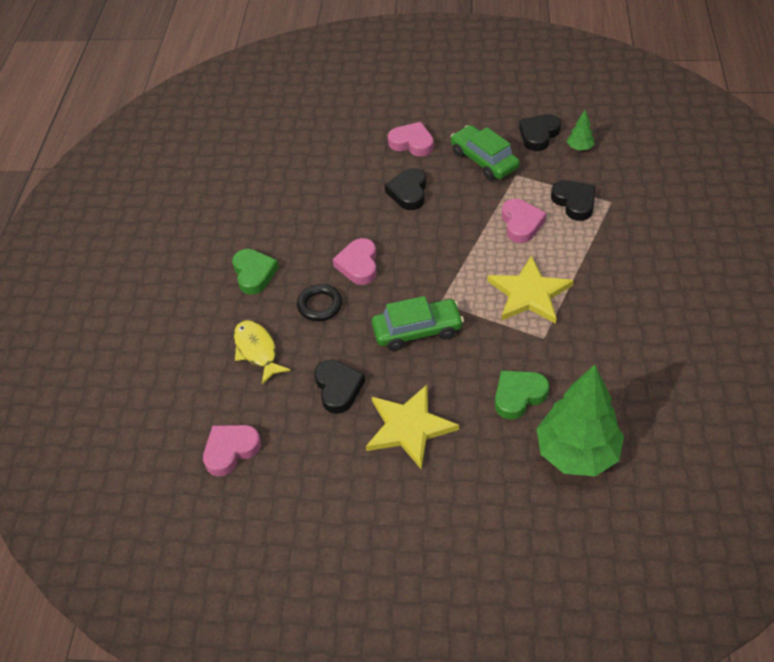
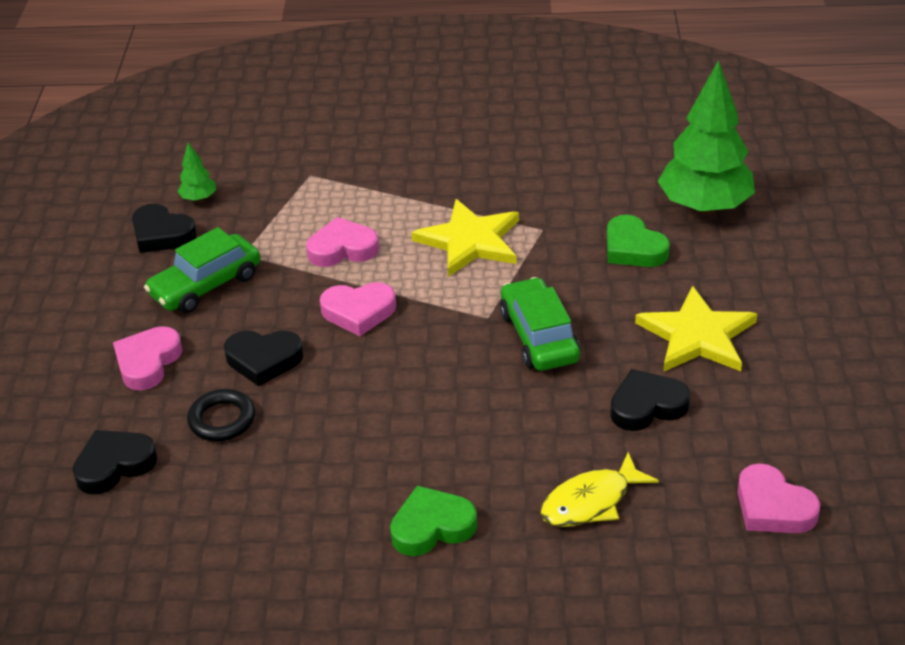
camera: 95 degrees left, 10 degrees down
(320, 305) = (497, 439): black ring -> black ring (222, 419)
(358, 265) = (415, 404): pink heart -> pink heart (358, 312)
(574, 202) = (307, 204): black heart -> black heart (114, 465)

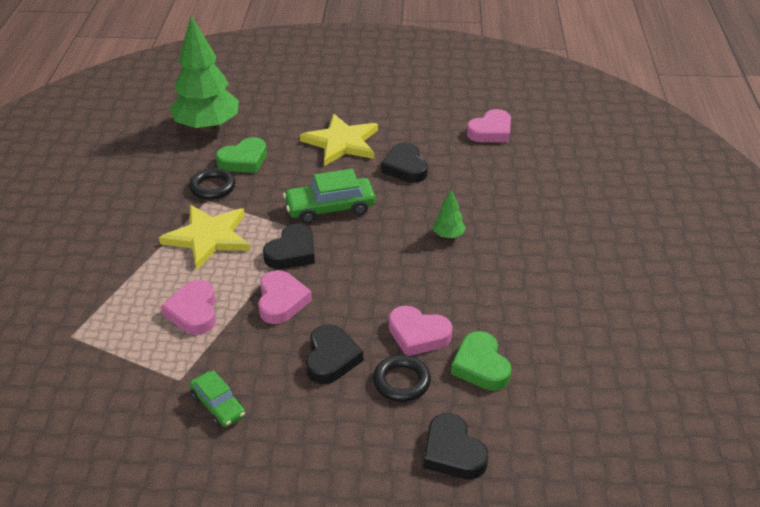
camera: 90 degrees left, 0 degrees up
(148, 362) = (321, 441): pink heart -> pink heart (418, 335)
(162, 234) = (123, 448): black heart -> black heart (292, 252)
(199, 198) = (72, 421): green tree -> green tree (448, 235)
(206, 285) = (218, 405): green car -> green car, size x0.62
(432, 527) = (513, 264): green heart -> green heart (480, 366)
(569, 230) = (212, 187): none -> black ring
(591, 501) = (488, 195): yellow fish -> none

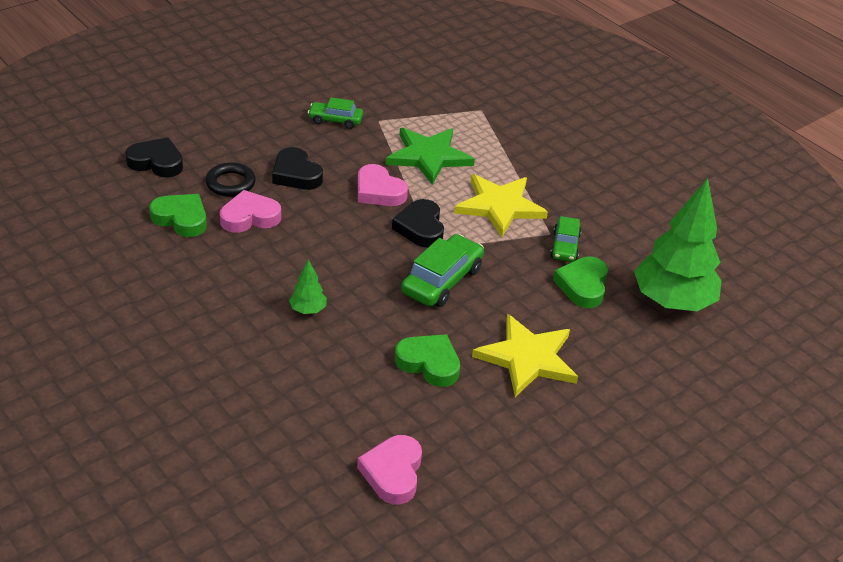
camera: 135 degrees right, 0 degrees up
(193, 312) = (428, 156): pink heart -> green star
(212, 187) = (565, 246): black ring -> green car
(405, 167) = (429, 363): black heart -> green heart

